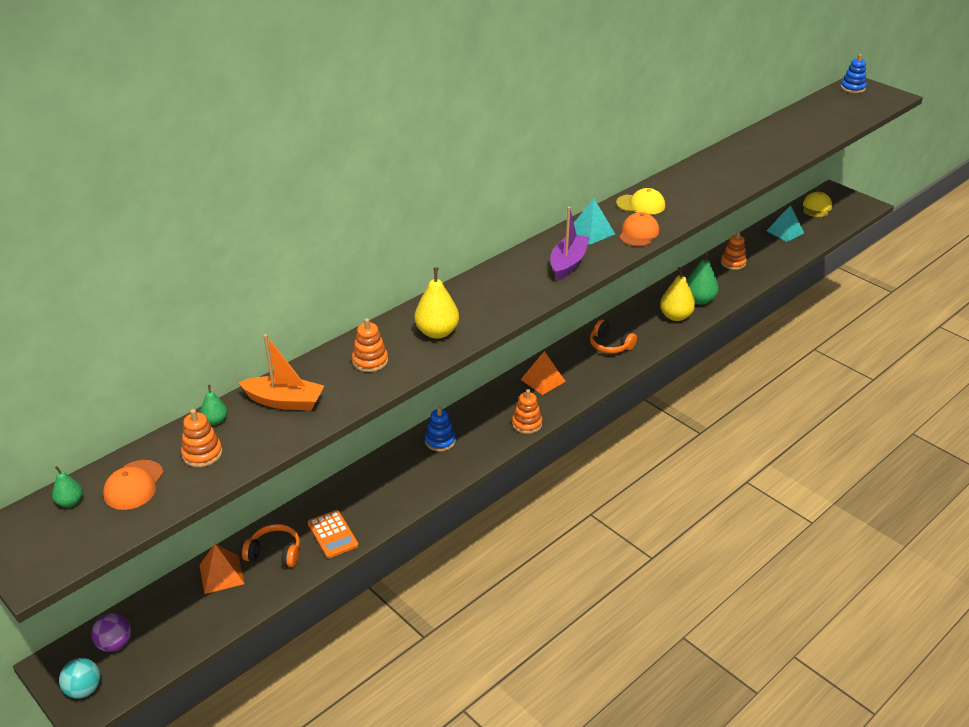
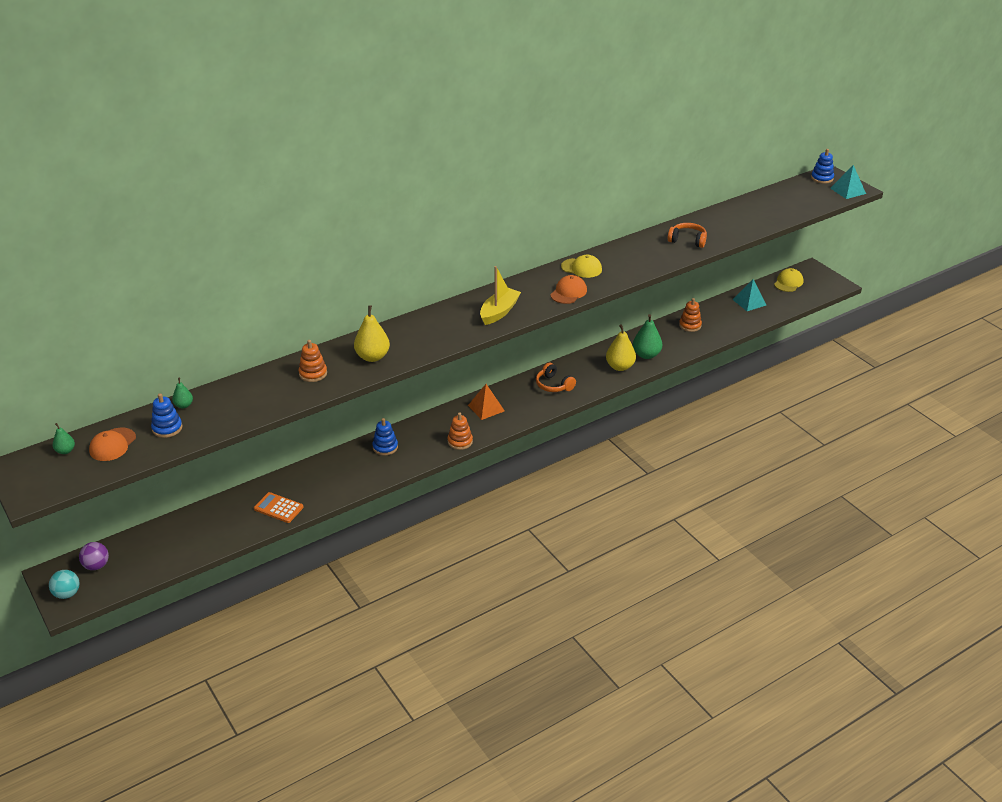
camera: 10 degrees right, 0 degrees up
(202, 454) = (167, 428): orange stacking toy -> blue stacking toy
(221, 574) = (186, 526): orange pyramid -> none
(275, 553) = (230, 516): orange headphones -> orange headphones (687, 240)
(284, 401) = (239, 397): orange boat -> none
(333, 534) = (278, 508): orange calculator -> orange calculator turned 135 degrees clockwise
(568, 263) = (499, 312): purple boat -> yellow boat
(591, 232) = (529, 288): turquoise pyramid -> turquoise pyramid (848, 191)

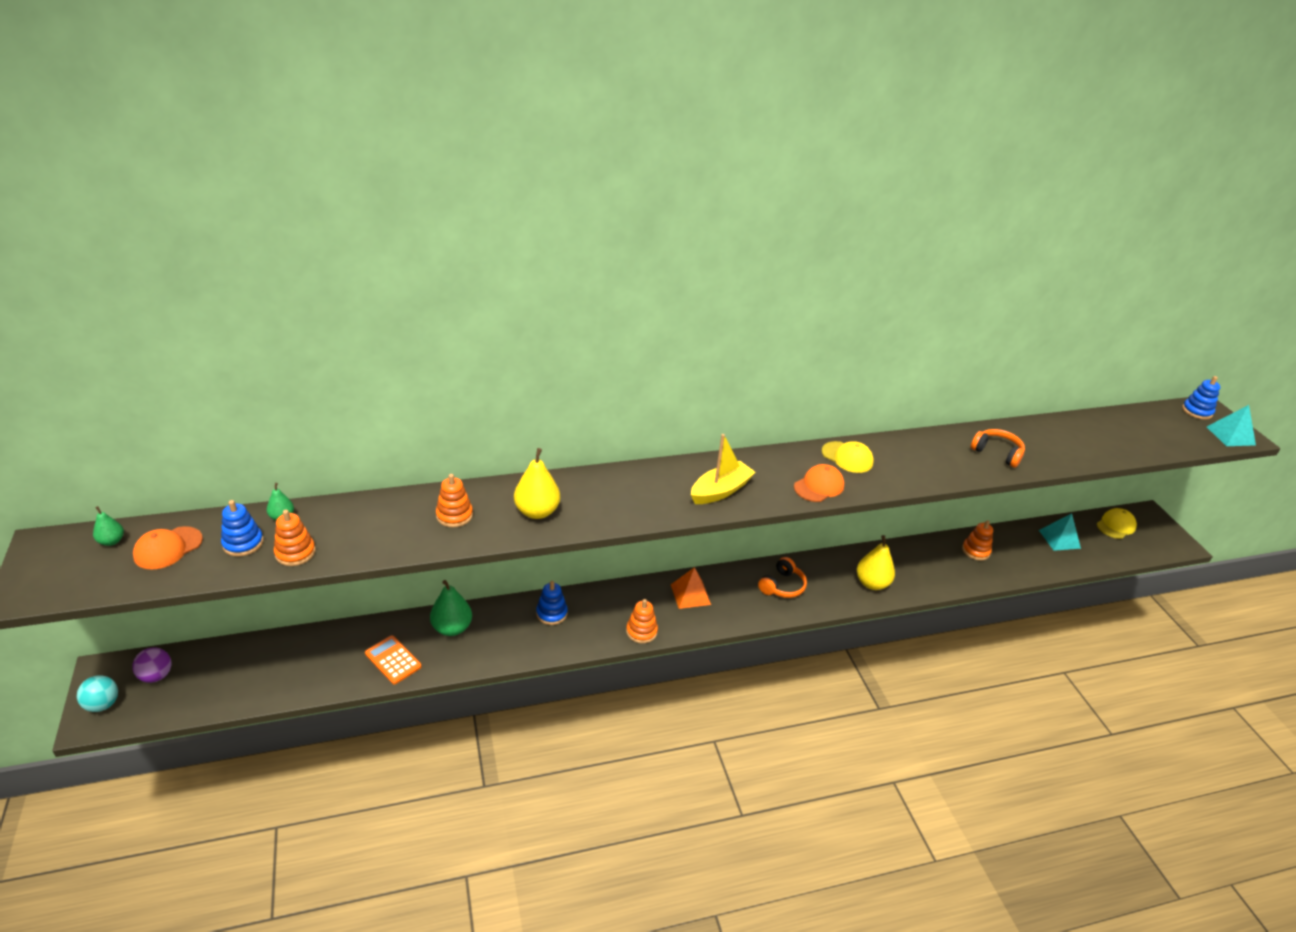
camera: 15 degrees right, 0 degrees up
(211, 424) = (295, 553): none -> orange stacking toy
(553, 385) = (782, 586): orange headphones -> orange headphones turned 120 degrees counterclockwise
(646, 355) = (909, 576): green pear -> green pear (452, 628)

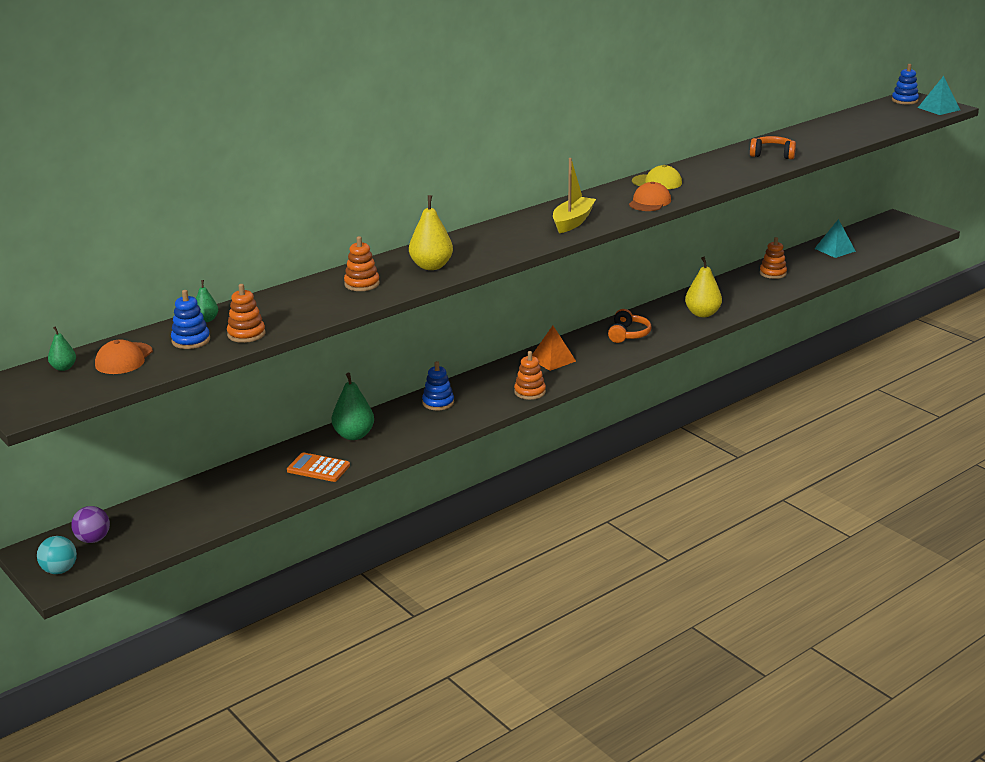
camera: 20 degrees left, 10 degrees down
(1116, 525) = (874, 231): yellow cap -> none

